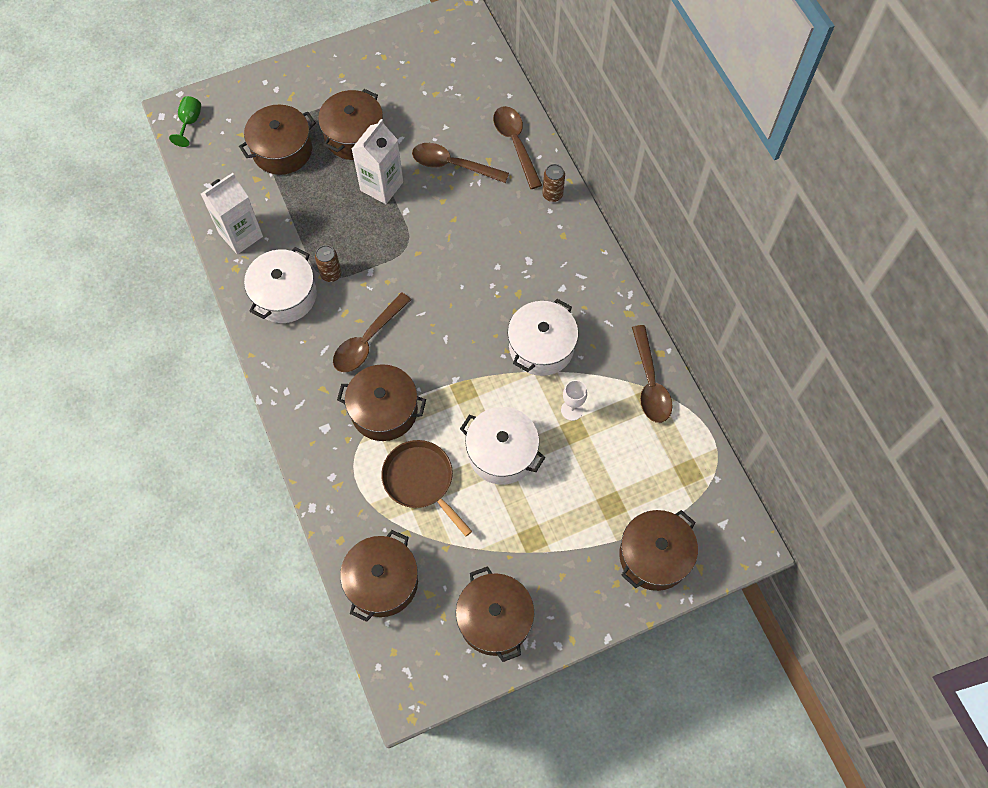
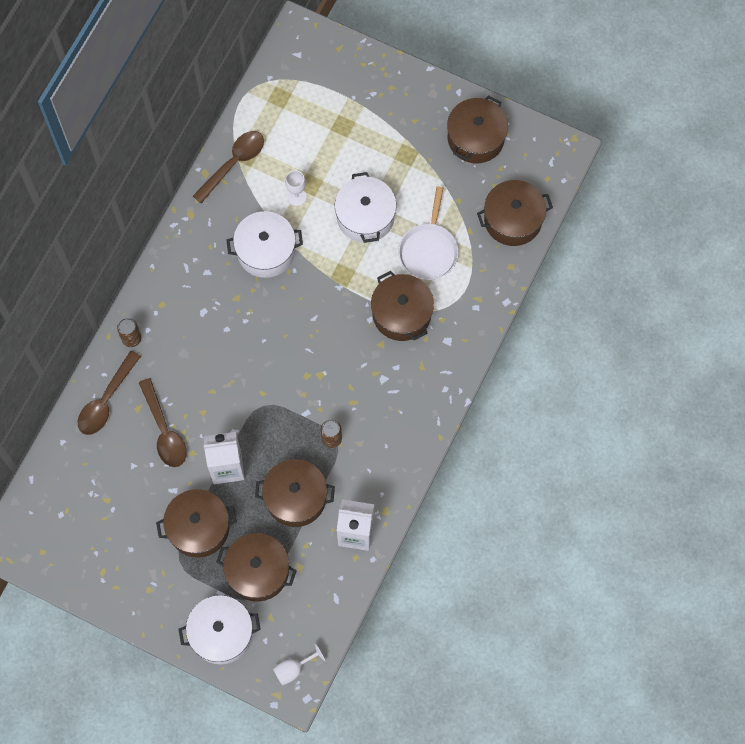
camera: 130 degrees left, 5 degrees up
(190, 122) = (293, 669): green goblet -> white goblet
(285, 295) = (376, 455): white pot -> white pot (221, 633)
(367, 341) = (361, 368): brown spoon -> none
(421, 481) = (428, 250): brown pan -> white pan
(654, 556) = (354, 78): brown pot -> brown pot (296, 497)

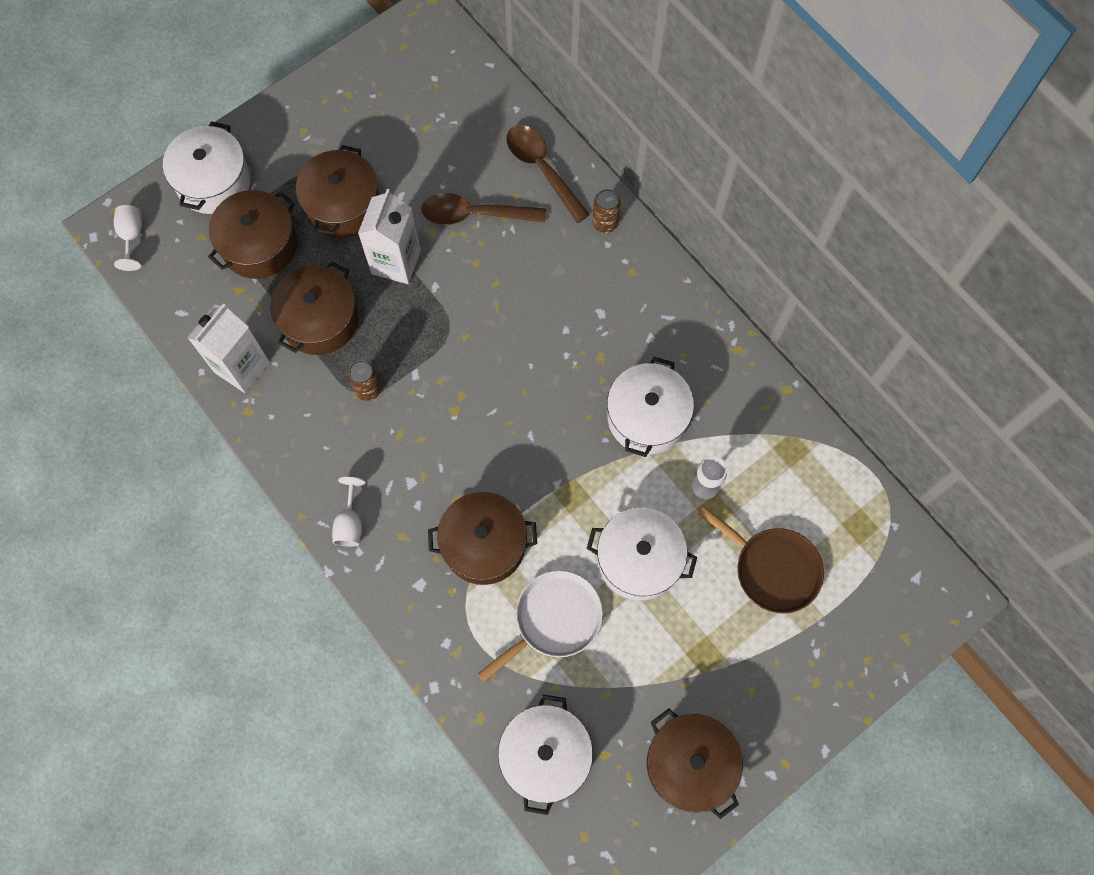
camera: 115 degrees right, 0 degrees up
(234, 163) = (786, 429): brown spoon -> none
(332, 137) = (772, 568): none -> brown pan
(428, 250) = (554, 619): white pan -> white pan turned 105 degrees clockwise
(429, 404) = (350, 523): none -> white goblet
(513, 219) = (545, 755): brown pot -> white pot

